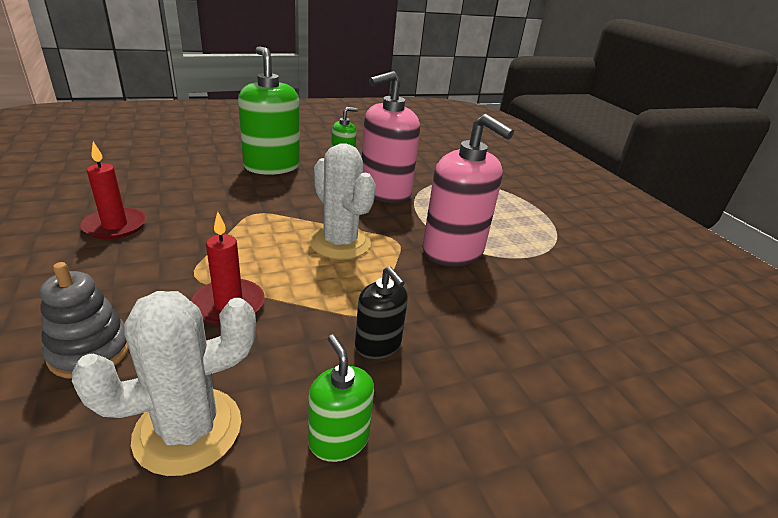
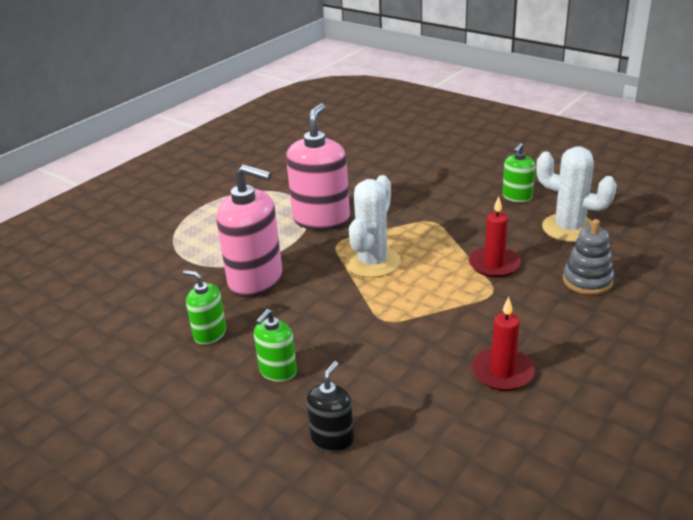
camera: 115 degrees left, 0 degrees up
(272, 166) = (278, 371): green soap dispenser -> green soap dispenser, size x0.53
(378, 345) = (451, 209): black soap dispenser -> black soap dispenser (332, 439)

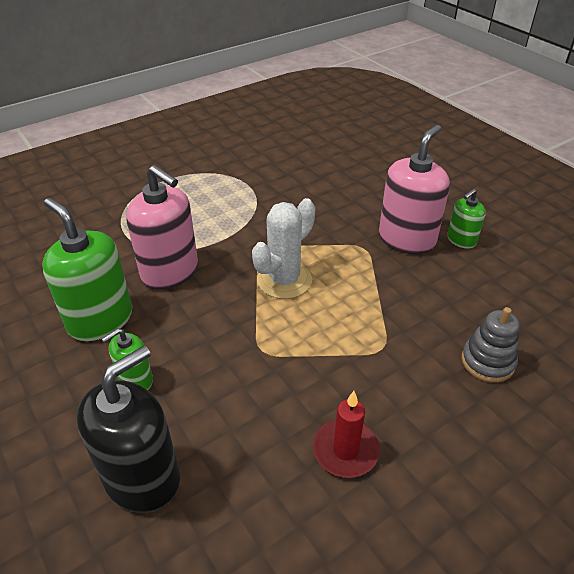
camera: 15 degrees right, 10 degrees up
(210, 334) = (100, 319): green soap dispenser -> green soap dispenser, size x1.89
(321, 219) = (262, 219): pink soap dispenser -> pink soap dispenser (406, 239)
(332, 439) = (142, 478): black soap dispenser -> black soap dispenser, size x1.89
(494, 264) = (400, 315): red candle -> none
(569, 228) = (497, 291): white cactus -> none

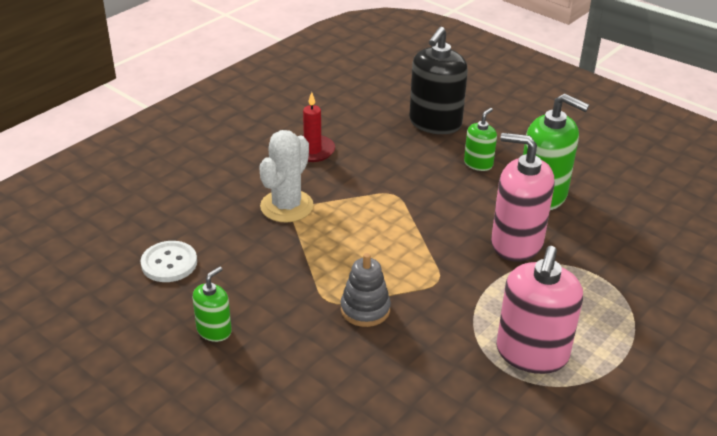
camera: 165 degrees right, 5 degrees down
(284, 280) = (400, 252): white cactus -> white cactus (287, 206)
(406, 239) = (279, 320): pink soap dispenser -> pink soap dispenser (531, 353)
(487, 362) = (206, 214): grey stacking toy -> grey stacking toy (365, 309)
(515, 306) = (169, 263): none -> white button

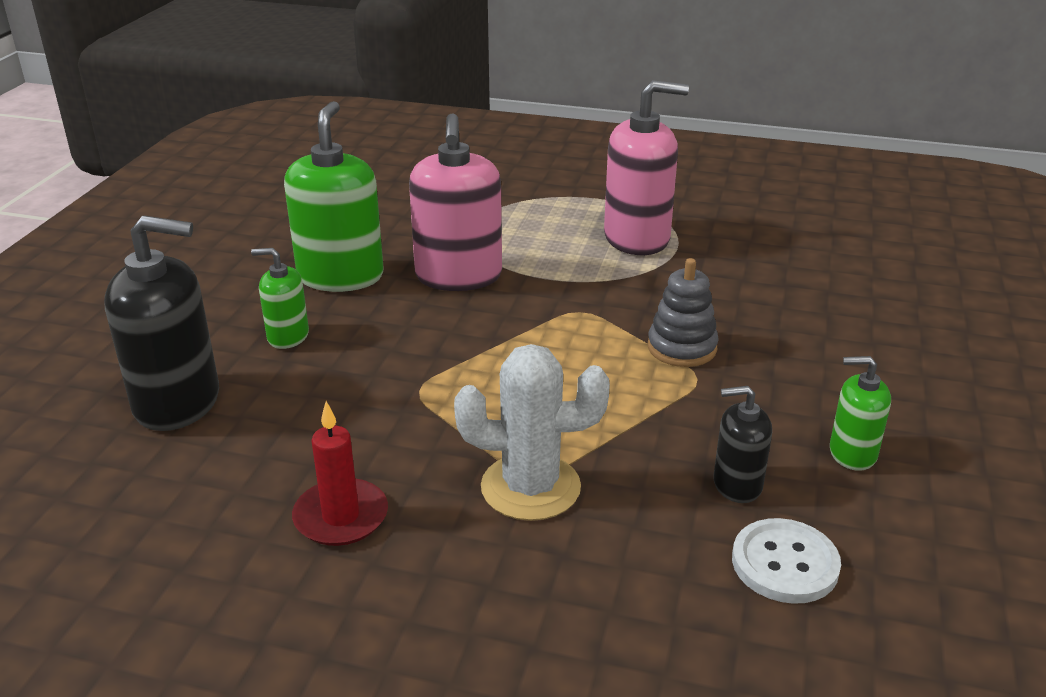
camera: 115 degrees left, 5 degrees down
(230, 273) = (737, 484): none -> black soap dispenser

